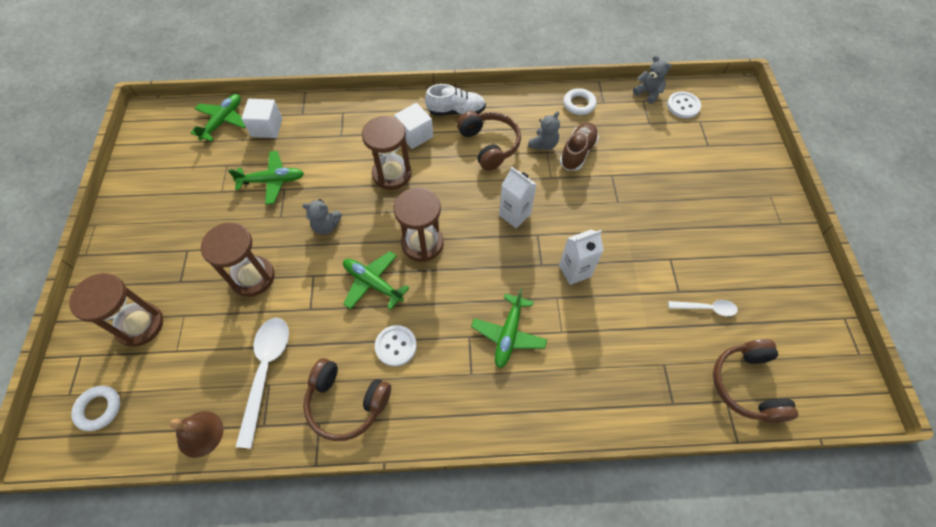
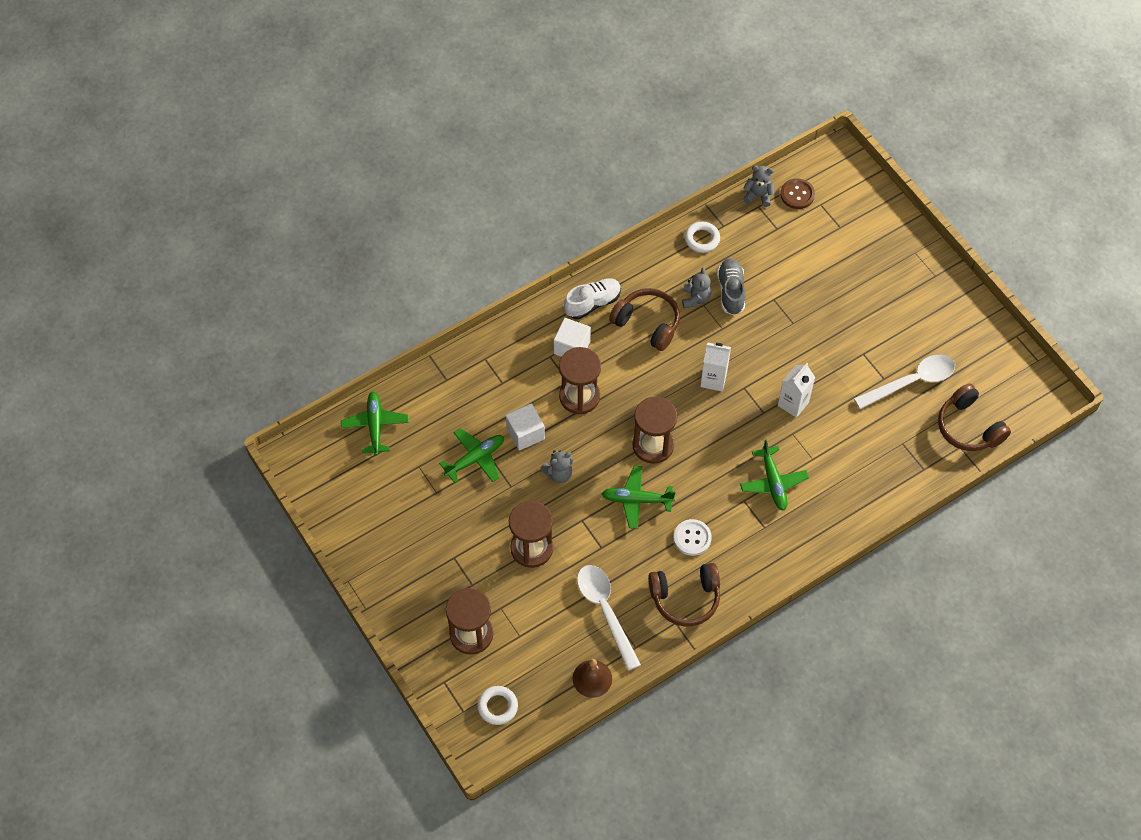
camera: 30 degrees left, 0 degrees up
(267, 127) = (424, 410): white cube -> white cube (525, 433)
(577, 152) = (731, 291): brown shoe -> grey shoe
(683, 106) = (797, 194): white button -> brown button
(706, 308) = (911, 382): white spoon -> white spoon, size x1.81

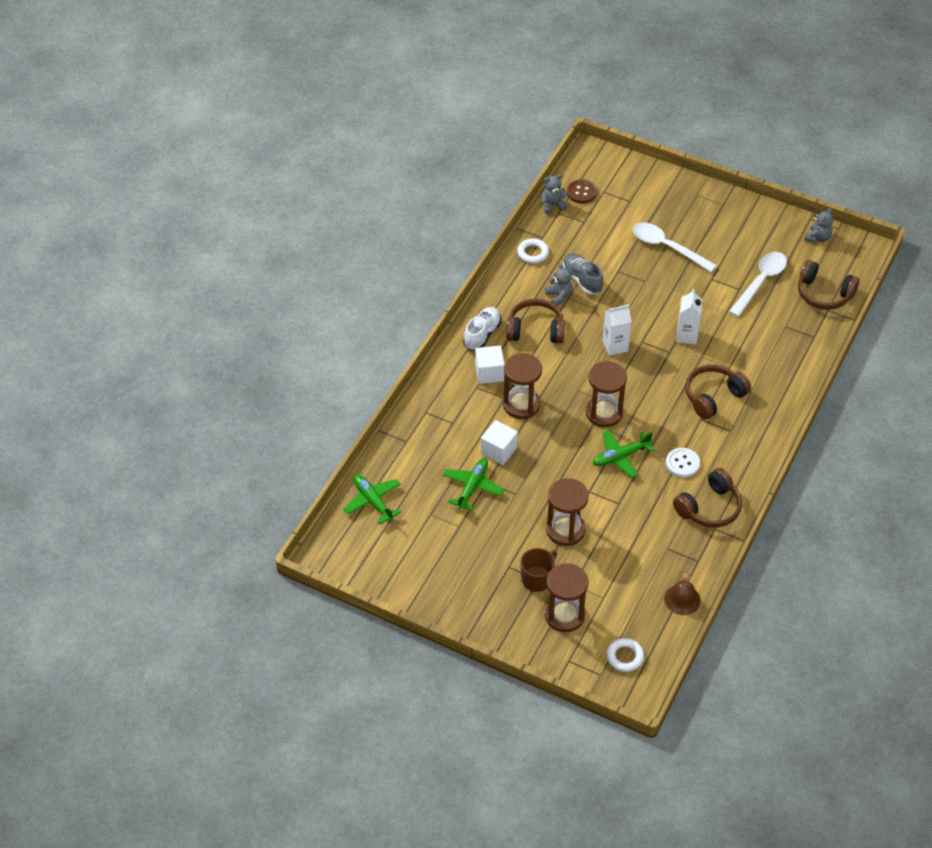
camera: 30 degrees left, 10 degrees down
(471, 584) = (537, 579): none -> brown mug
(558, 473) = (546, 467): grey teddy bear -> grey teddy bear (817, 238)
(605, 611) = (656, 546): white spoon -> white spoon (667, 247)
(773, 483) = (713, 396): green plane -> brown headphones

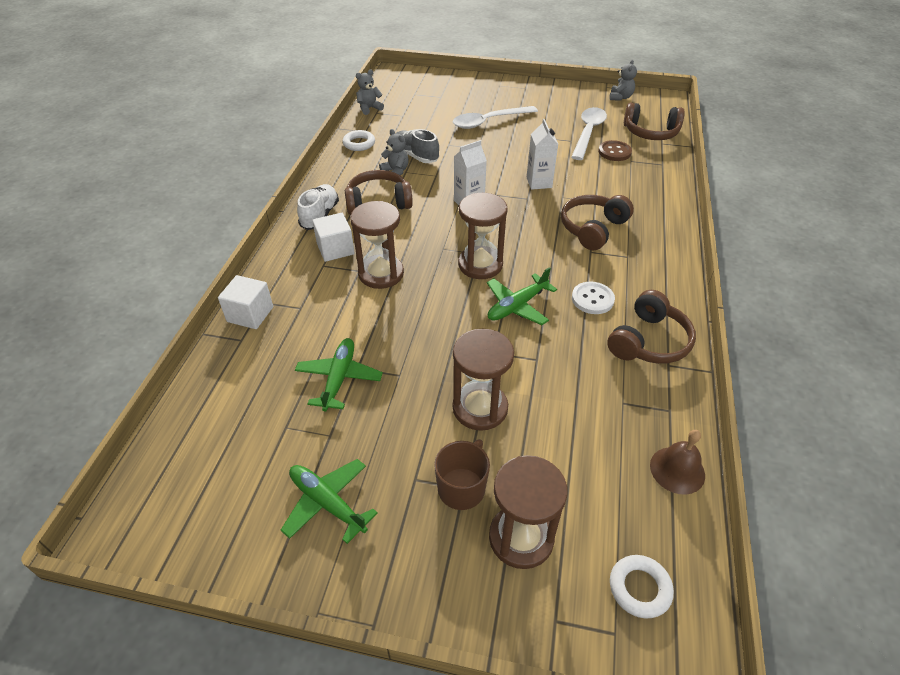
camera: 15 degrees left, 5 degrees down
(372, 501) = (197, 427): green plane -> green plane (327, 503)
(499, 450) = (365, 327): white cube -> white cube (250, 314)
(581, 192) = (394, 97): brown button -> brown button (614, 152)
(667, 247) = (489, 121): white spoon -> white spoon turned 45 degrees counterclockwise

